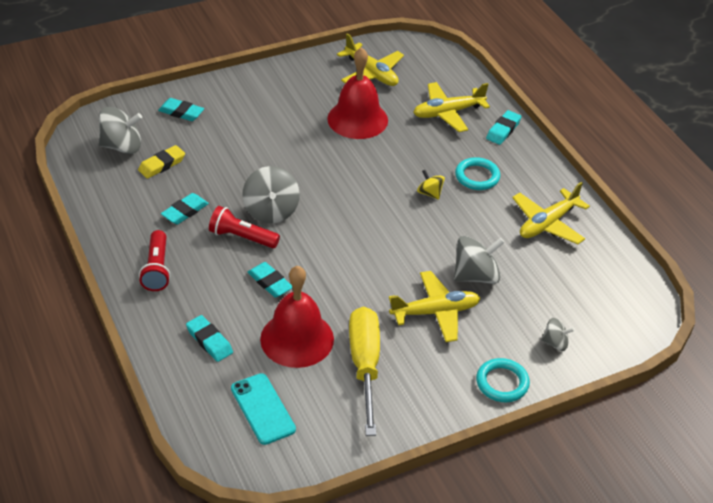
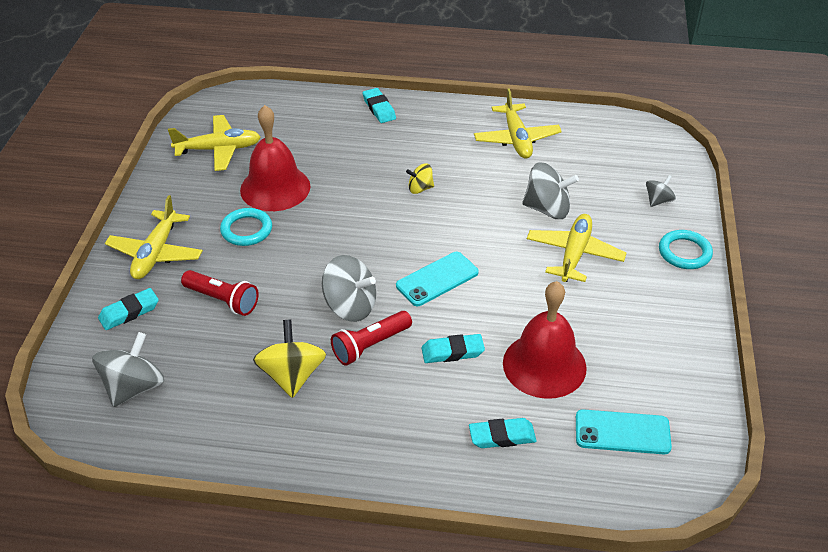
camera: 55 degrees left, 0 degrees up
(157, 269) = (362, 437): red flashlight -> red flashlight (223, 300)
(162, 165) = (199, 364): yellow eraser -> none
(185, 211) = (292, 375): turquoise eraser -> yellow spinning top
(337, 244) = (437, 279): none -> turquoise phone
(365, 365) = (610, 331): yellow screwdriver -> none
(448, 113) = (324, 129): yellow plane -> yellow plane (156, 253)
(476, 276) = (547, 209): grey spinning top -> grey spinning top turned 90 degrees clockwise
(477, 176) = (424, 150): turquoise ring -> turquoise ring (246, 230)

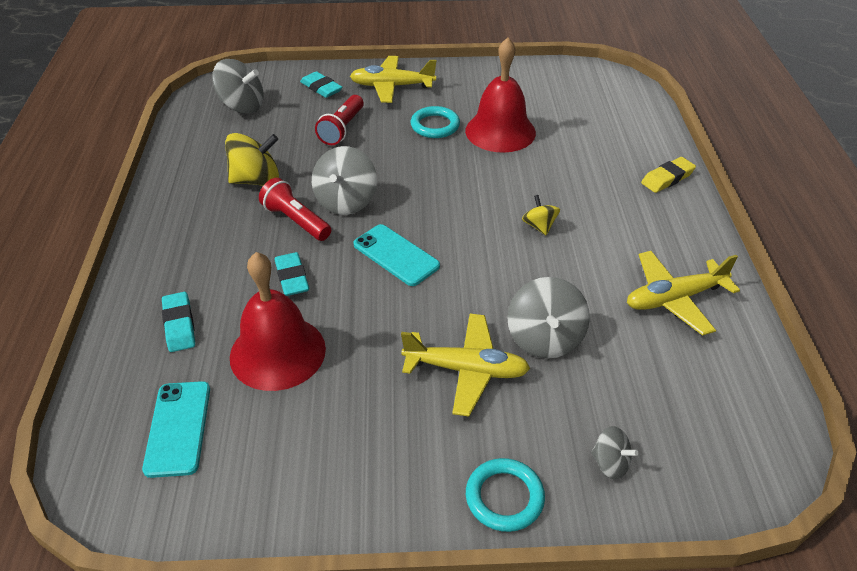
camera: 80 degrees right, 0 degrees up
(218, 149) = (542, 91): yellow plane -> none
(379, 108) = (667, 178): turquoise eraser -> yellow eraser

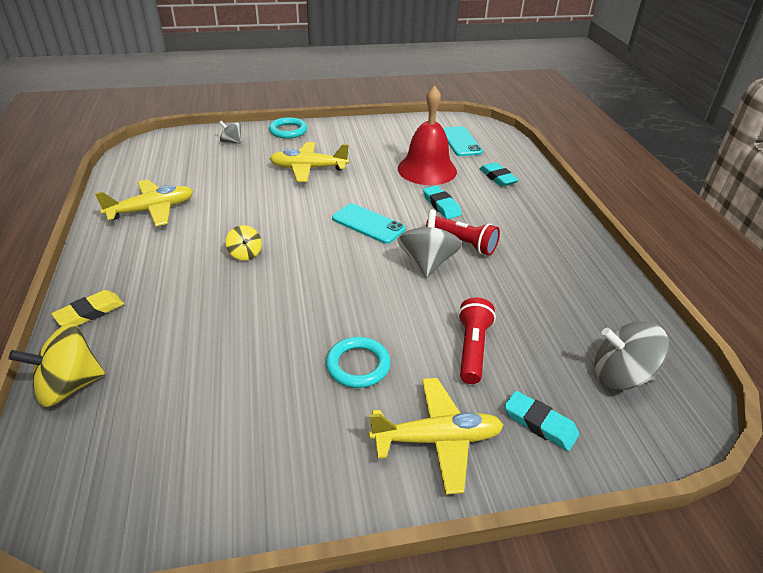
camera: 170 degrees right, 5 degrees down
(256, 180) = (524, 276): yellow spinning top -> yellow spinning top (69, 386)
(500, 131) = (272, 363): red bell -> none
(544, 338) = (256, 184): grey spinning top -> none

